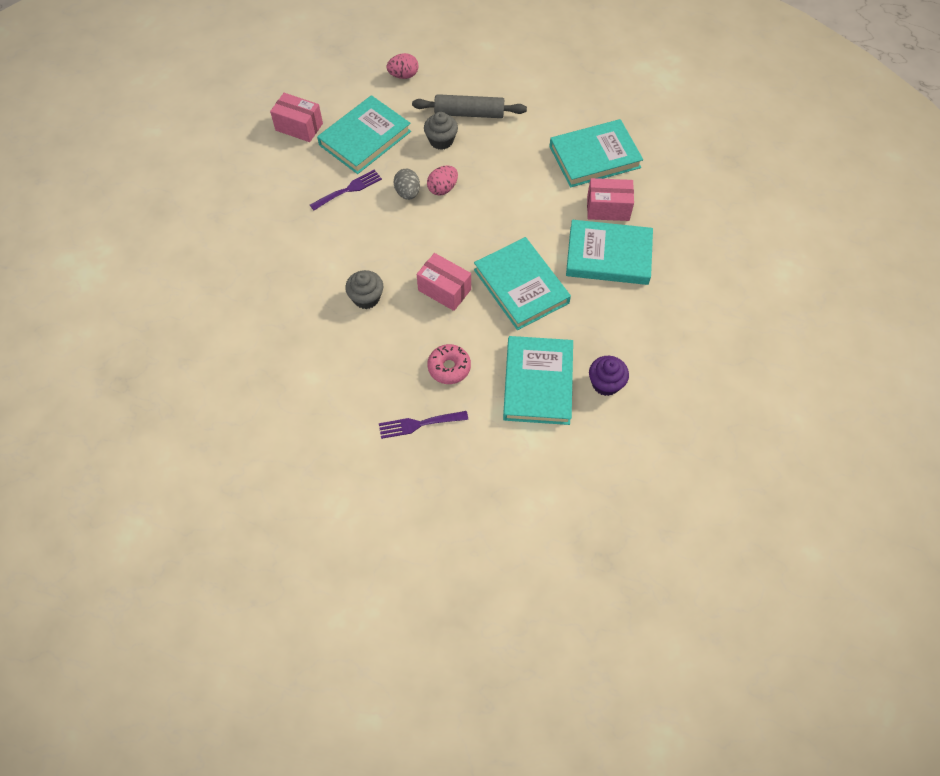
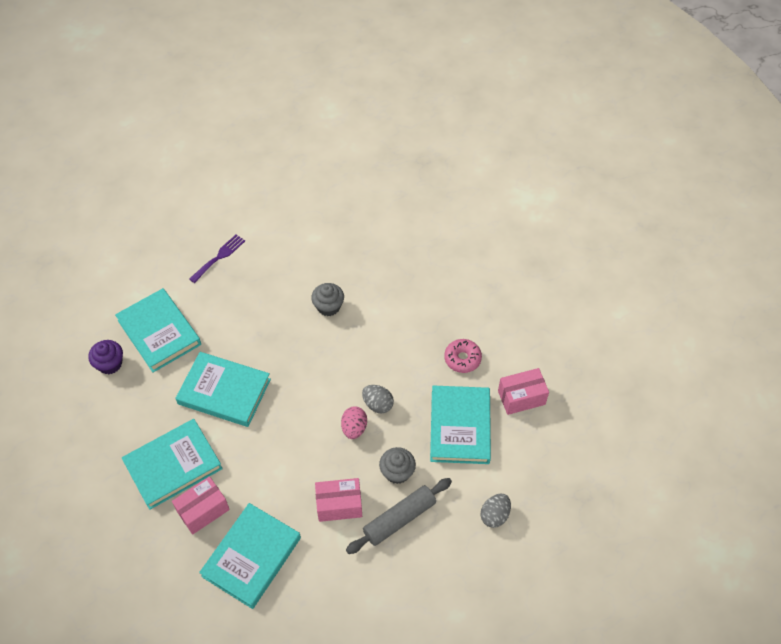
camera: 140 degrees right, 5 degrees down
(349, 189) = (424, 374): purple fork -> none
(403, 75) = (494, 515): pink egg -> grey egg
(444, 290) = (279, 350): pink box -> pink box (339, 505)
(449, 367) = (229, 301): pink donut -> pink donut (462, 359)

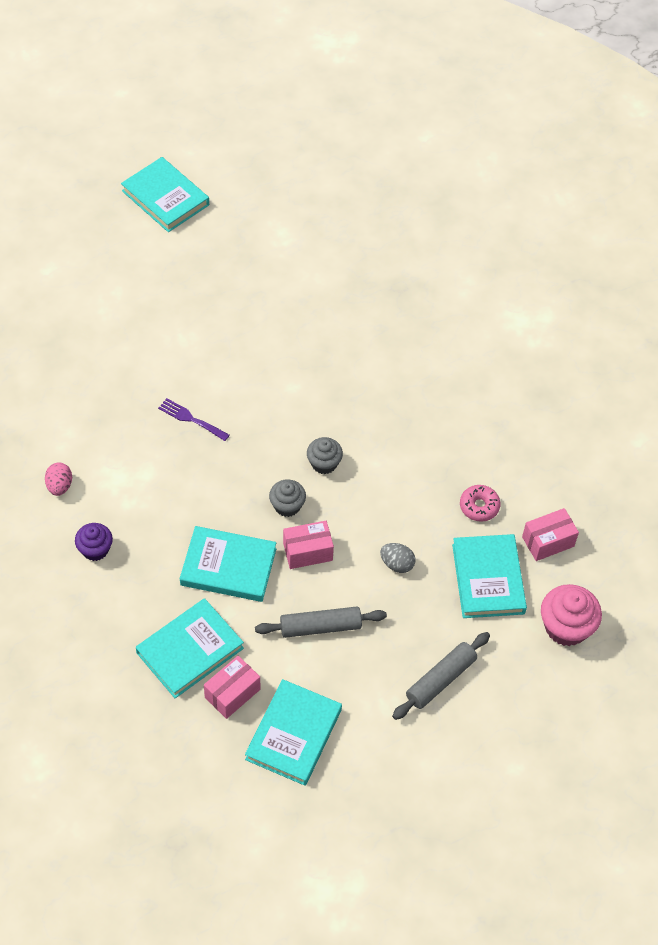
camera: 10 degrees left, 0 degrees up
(159, 332) = (142, 510): turquoise book -> turquoise book (165, 198)
(219, 257) = (191, 419): purple fork -> purple fork turned 90 degrees counterclockwise
(297, 456) = (320, 626): none -> grey rolling pin
(339, 505) = (375, 672): pink box -> pink box (307, 552)
(354, 428) = (376, 591): pink egg -> pink egg (59, 486)
(397, 472) = (430, 632): grey cupcake -> grey cupcake (287, 506)
(494, 515) = (538, 665): grey egg -> none
(526, 480) = (566, 627): none -> pink cupcake

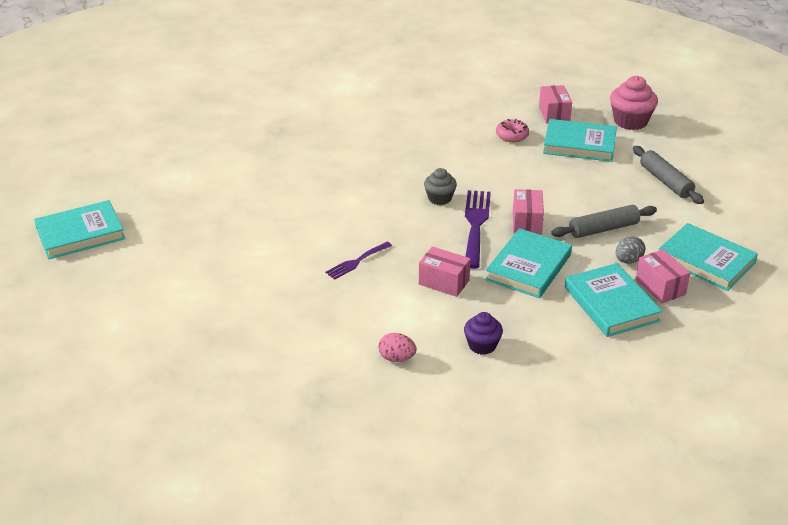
camera: 70 degrees left, 20 degrees down
(181, 498) = (444, 282): none -> pink box
(287, 506) = (475, 225): grey cupcake -> purple fork
(320, 626) = (603, 229): grey rolling pin -> grey rolling pin turned 60 degrees clockwise
(397, 564) = (553, 181): grey egg -> grey egg (628, 260)

